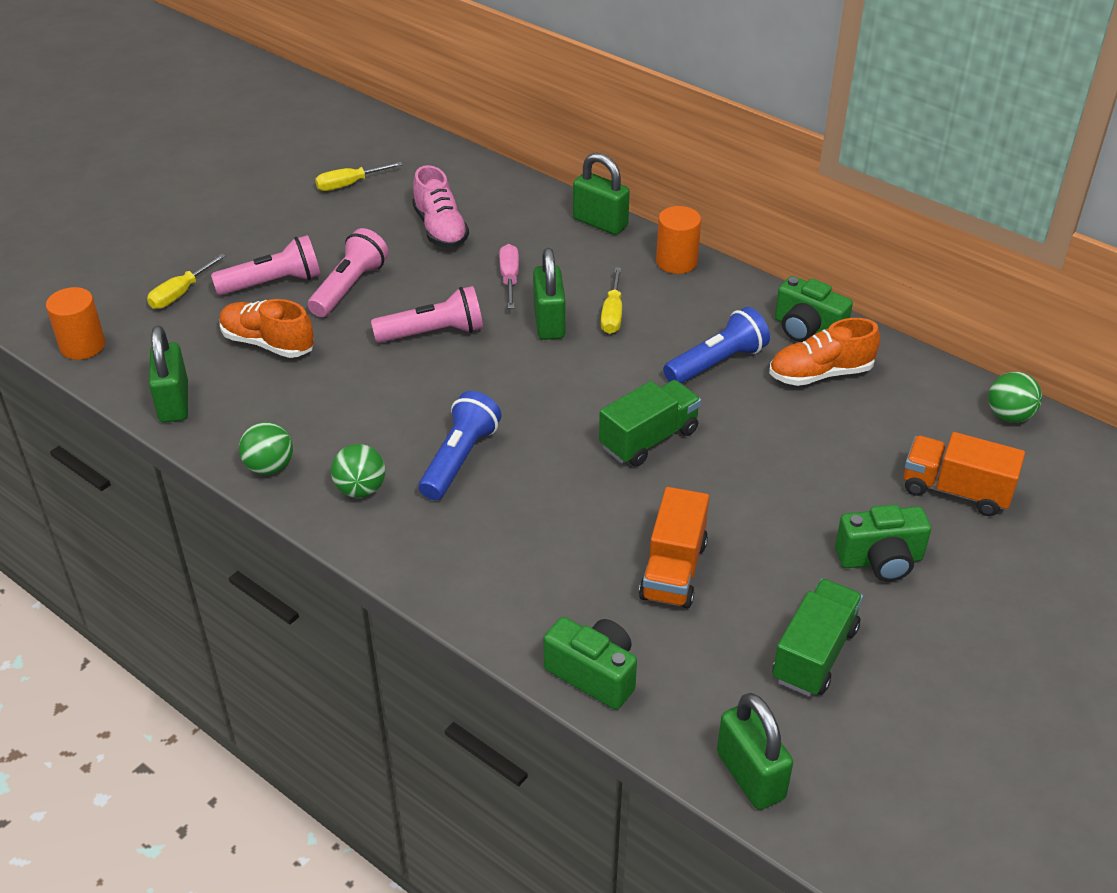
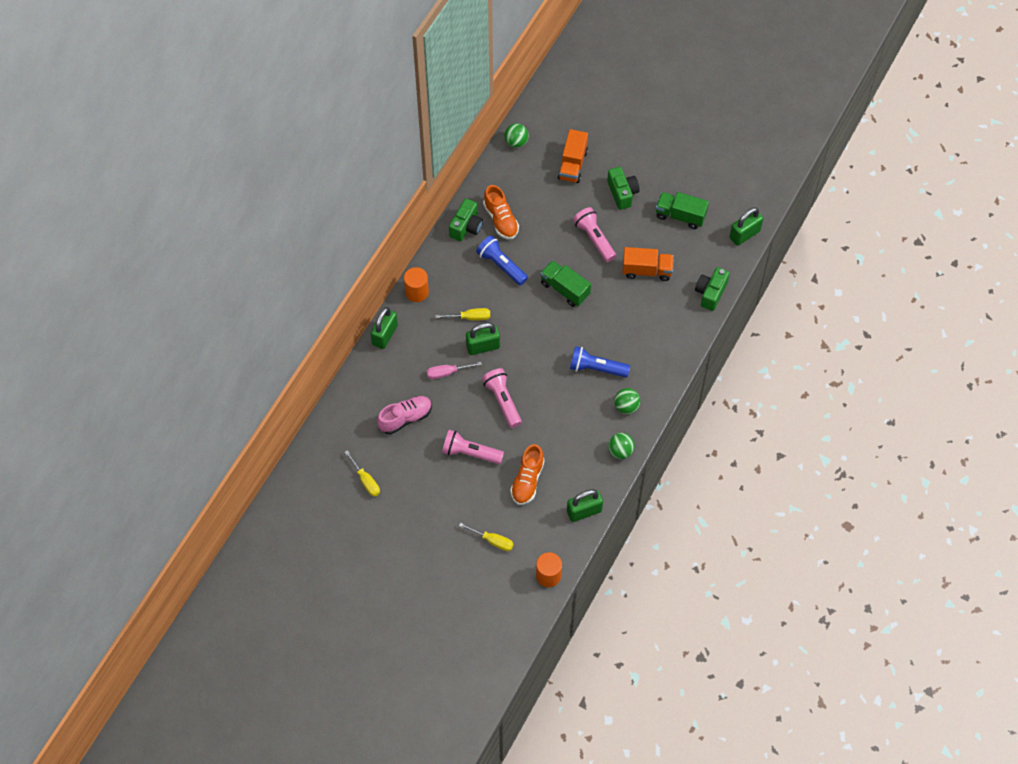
camera: 100 degrees left, 20 degrees up
(273, 283) = (473, 494): pink flashlight -> pink flashlight (594, 238)

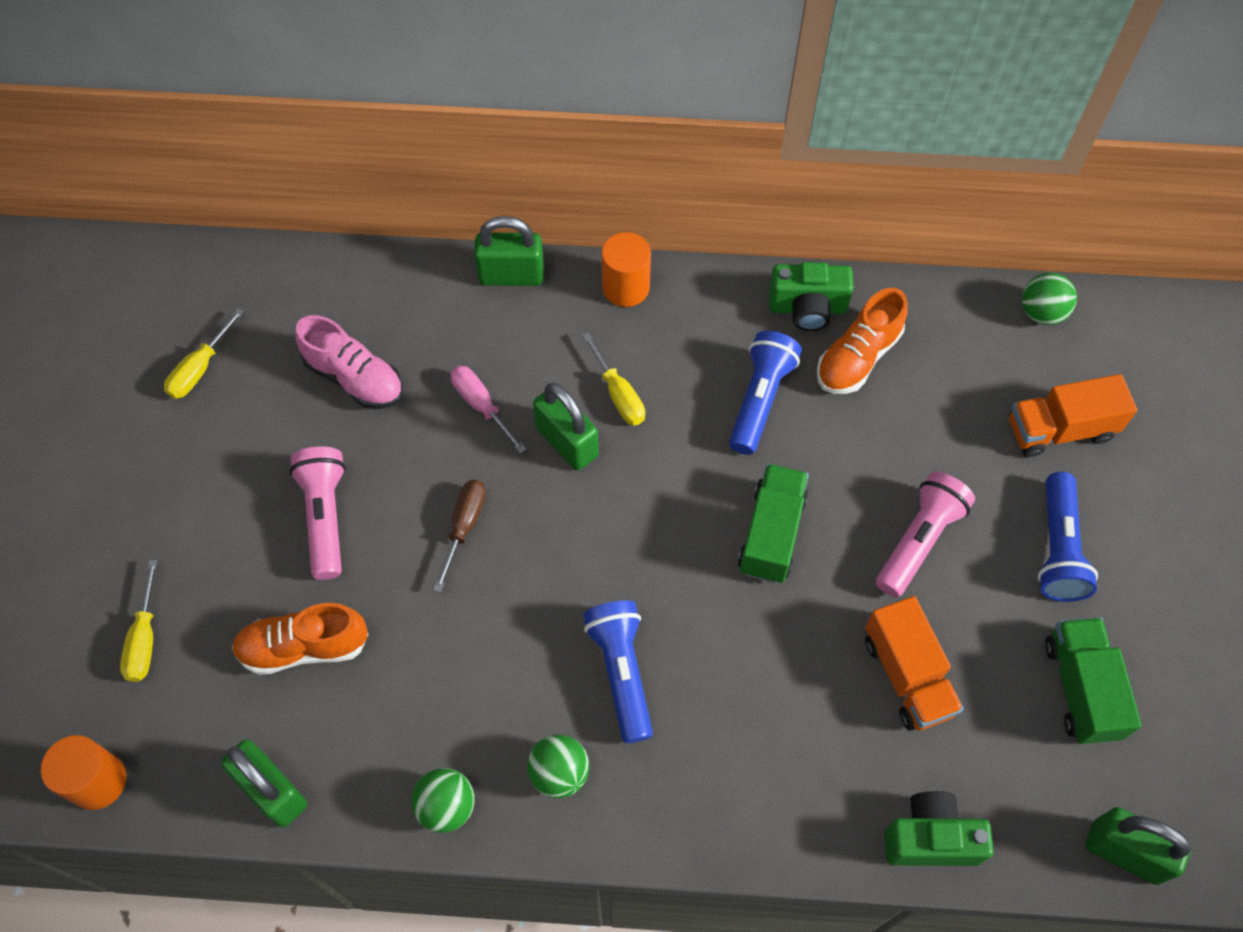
camera: 65 degrees right, 0 degrees up
(502, 400) = (464, 526): pink flashlight -> brown screwdriver
(622, 193) = (1057, 549): green camera -> blue flashlight

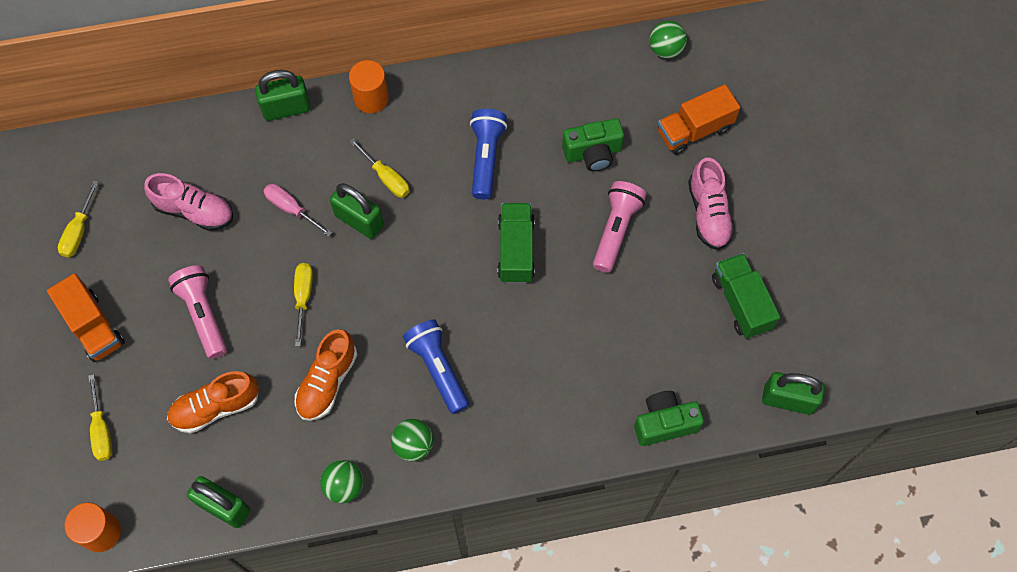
camera: 15 degrees left, 5 degrees up
(464, 526) = (303, 296): brown screwdriver -> yellow screwdriver
(807, 308) = (503, 84): green camera -> green camera (593, 153)
(857, 357) = (546, 111): orange shoe -> orange shoe (327, 382)
(907, 675) = (627, 322): orange truck -> orange truck (93, 326)
(1057, 549) = (708, 213): blue flashlight -> pink shoe

